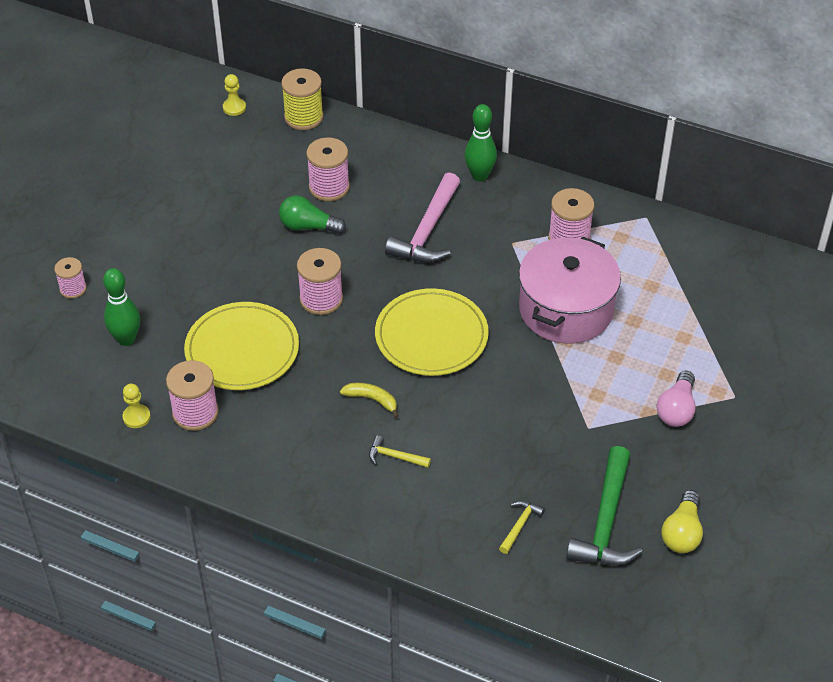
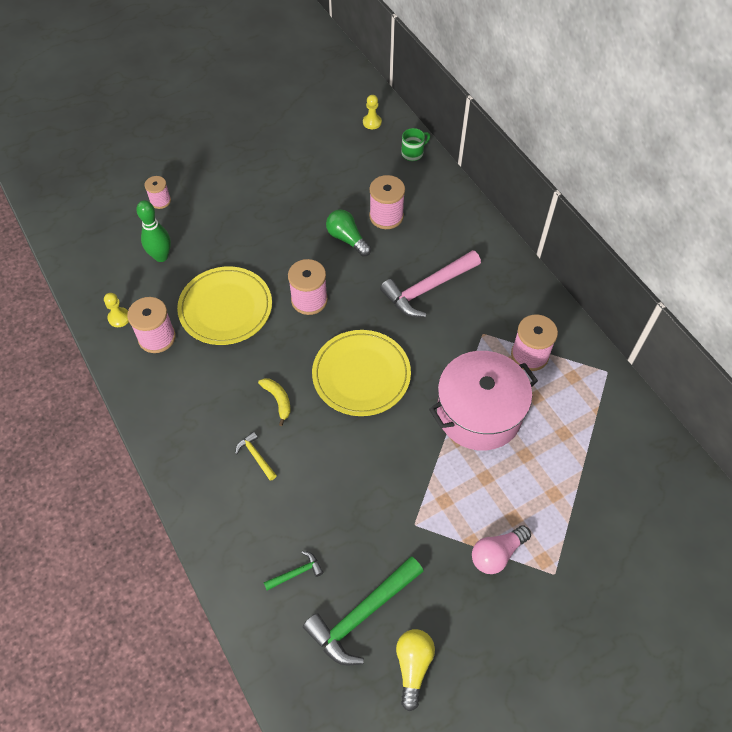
camera: 35 degrees right, 10 degrees up
(303, 117) = (413, 153): yellow spool -> green mug
(479, 175) = (503, 265): green bowling pin -> none
(520, 525) = (296, 573): yellow hammer -> green hammer
(682, 532) = (413, 666): yellow light bulb -> yellow light bulb turned 135 degrees clockwise

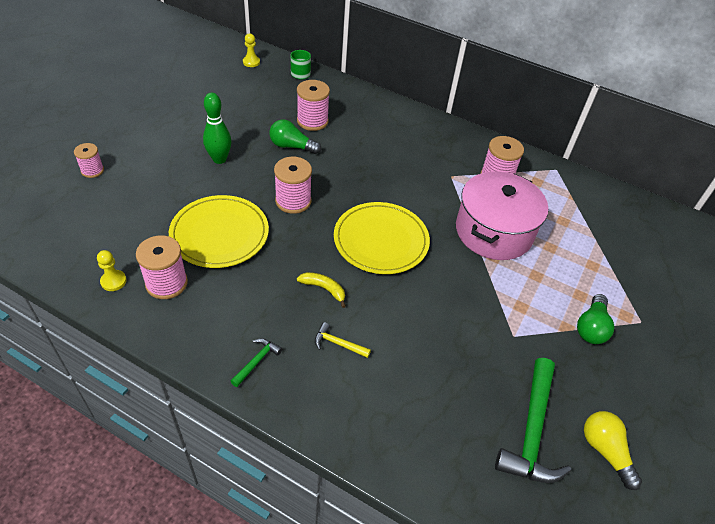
camera: 35 degrees left, 10 degrees down
(161, 256) = (124, 214): green bowling pin -> green bowling pin (219, 159)
(296, 573) = (449, 426): green hammer -> green hammer (257, 361)
(427, 289) = (385, 160): pink hammer -> none
(497, 554) = (591, 327): pink light bulb -> green light bulb

